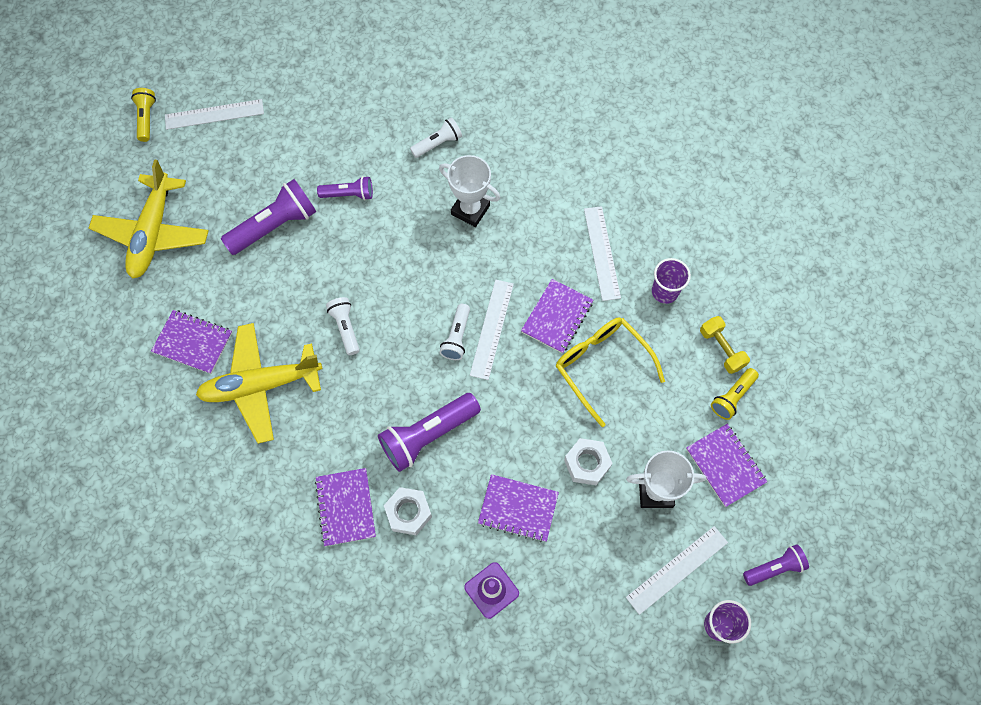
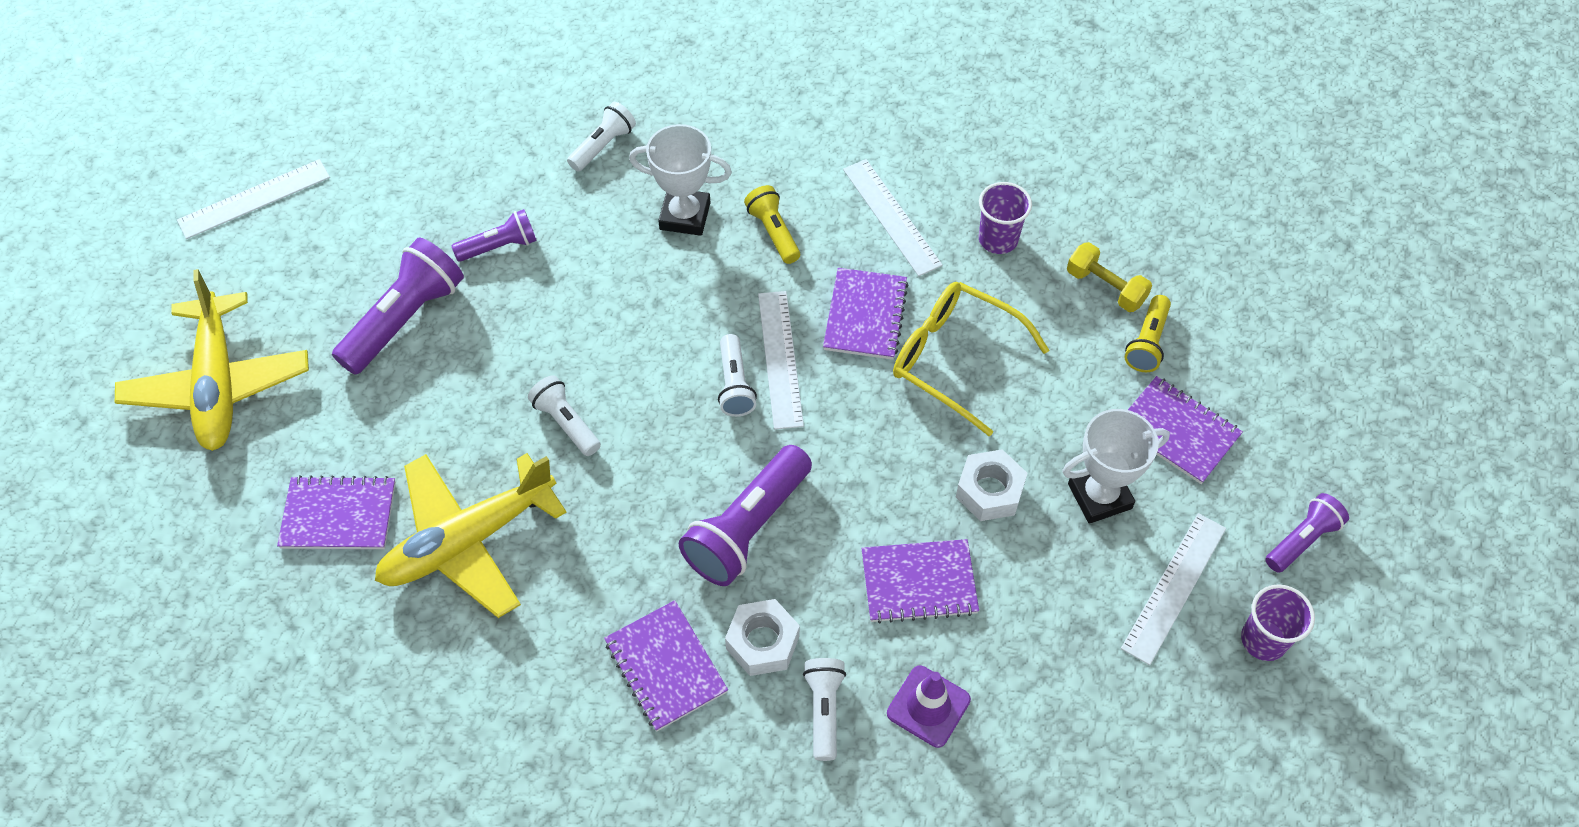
camera: 20 degrees left, 10 degrees down
(146, 119) = (150, 233): yellow flashlight -> yellow flashlight (773, 232)
(428, 569) = (824, 710): none -> white flashlight

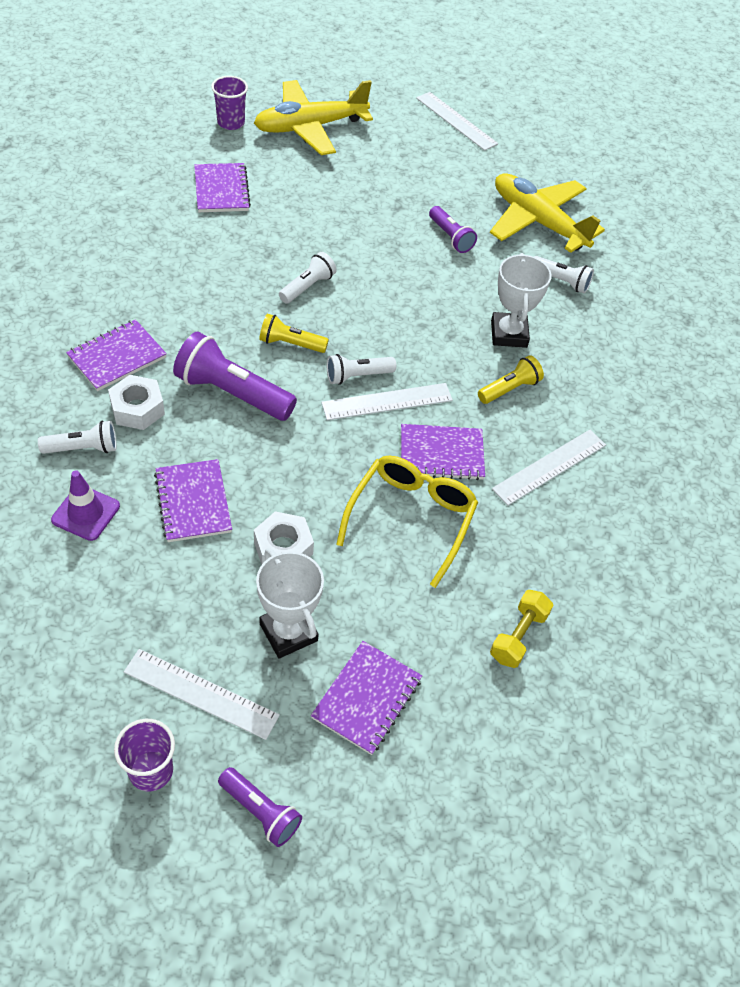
camera: 75 degrees right, 5 degrees down
(405, 319) = (377, 199): purple flashlight -> none
(468, 541) = (208, 249): yellow plane -> yellow plane (538, 222)
(998, 239) = (548, 547): purple cup -> purple cup (231, 123)
(1147, 342) = (463, 672): yellow flashlight -> yellow flashlight (291, 344)

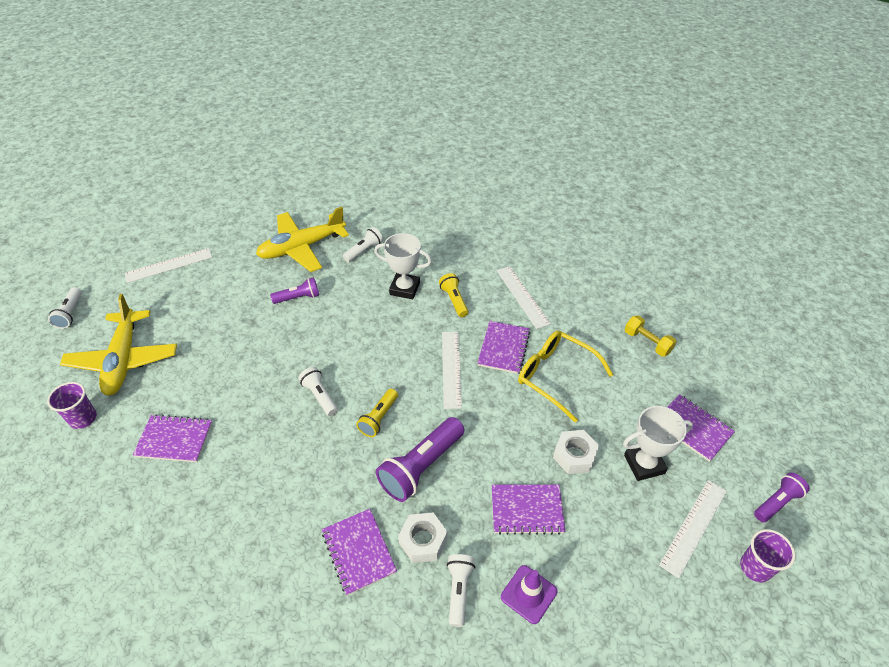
camera: 70 degrees left, 5 degrees down
(357, 376) = (422, 381): white flashlight -> white flashlight (70, 313)

